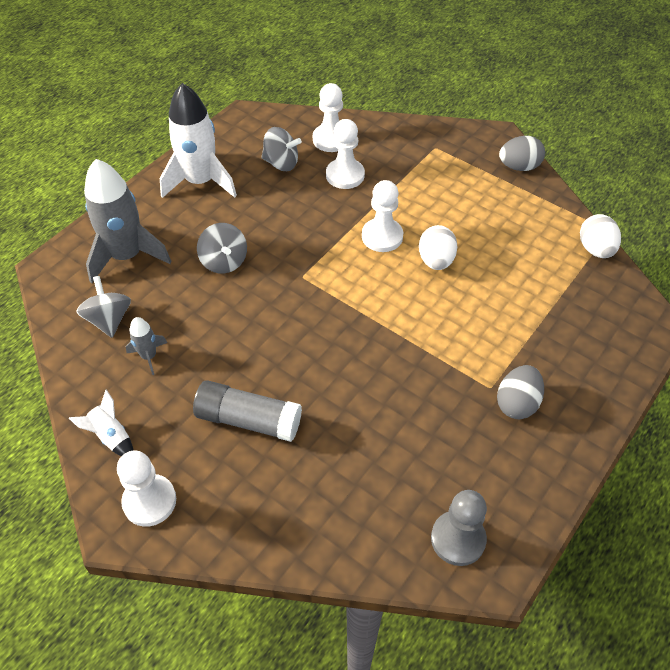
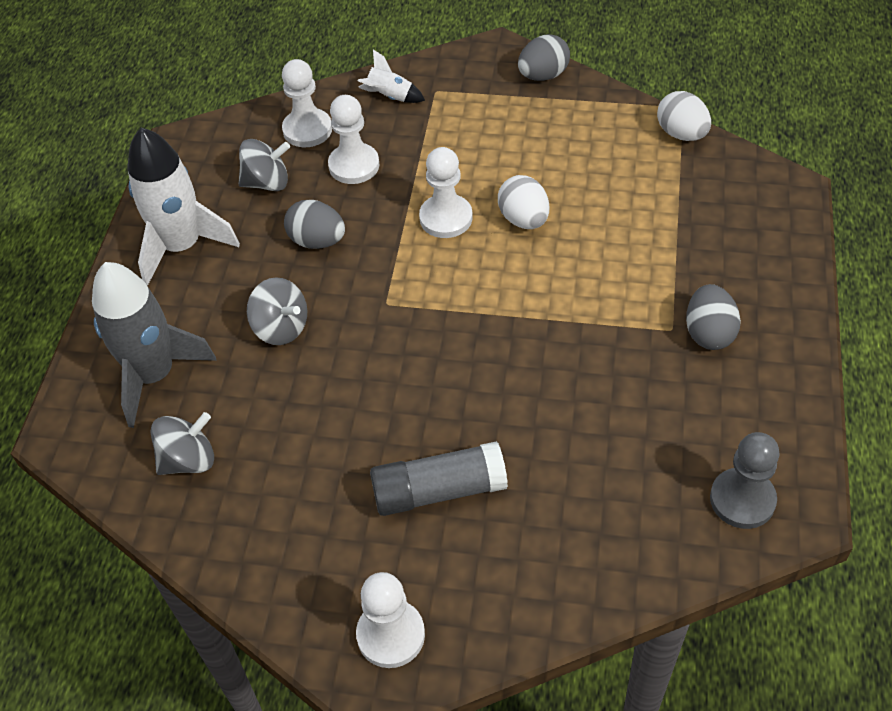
camera: 25 degrees left, 0 degrees up
(109, 320) = (188, 460): grey spinning top -> grey spinning top turned 105 degrees clockwise
(111, 436) = (292, 589): white rocket -> white rocket (390, 97)
(149, 356) = (270, 478): grey rocket -> none
(286, 215) = (317, 241): none -> grey egg

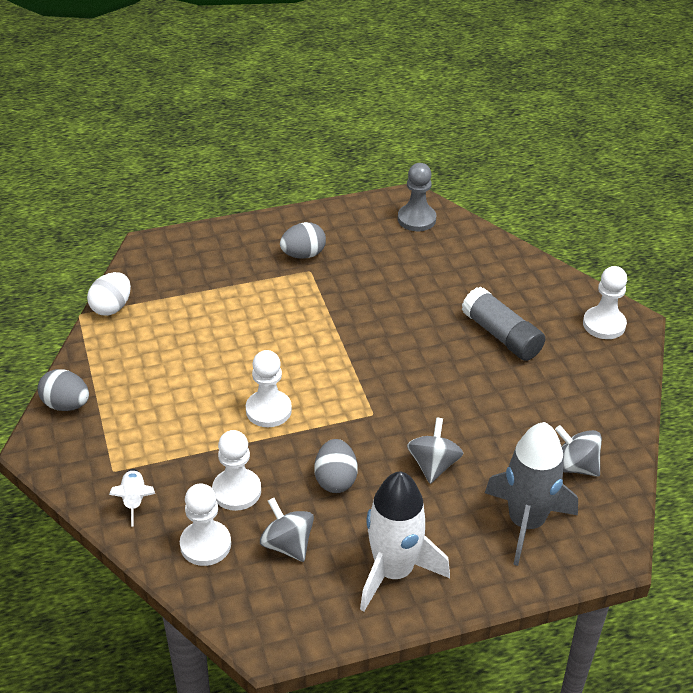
camera: 120 degrees left, 10 degrees down
(524, 219) = (247, 366): white egg -> none

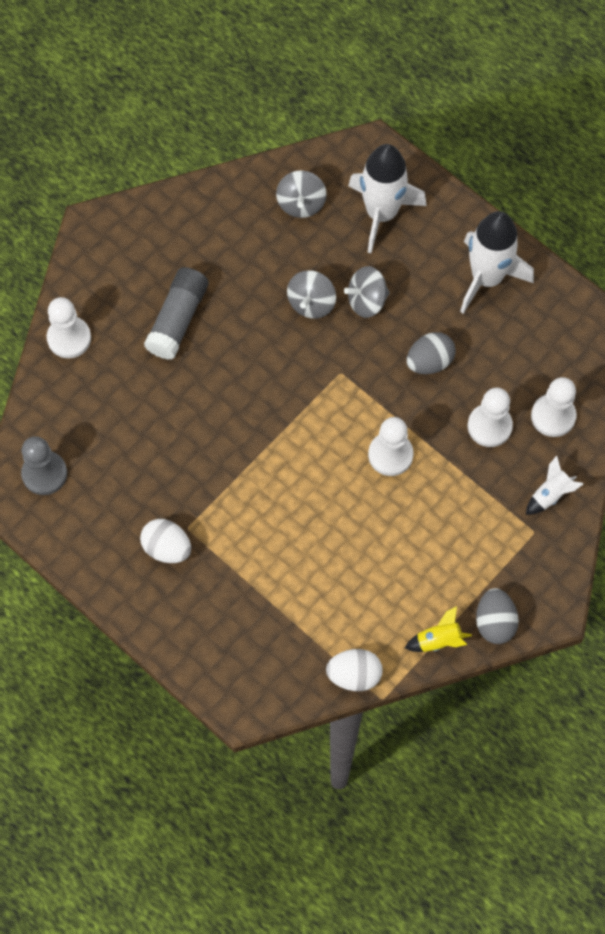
camera: 120 degrees left, 25 degrees up
(88, 365) = (438, 640): none -> yellow rocket
(287, 544) = (513, 360): grey spinning top -> grey spinning top (311, 303)
(303, 255) = (167, 548): grey egg -> white egg
(526, 523) = (381, 213): grey rocket -> white rocket
(604, 324) = (111, 246): white pawn -> white pawn (69, 338)

